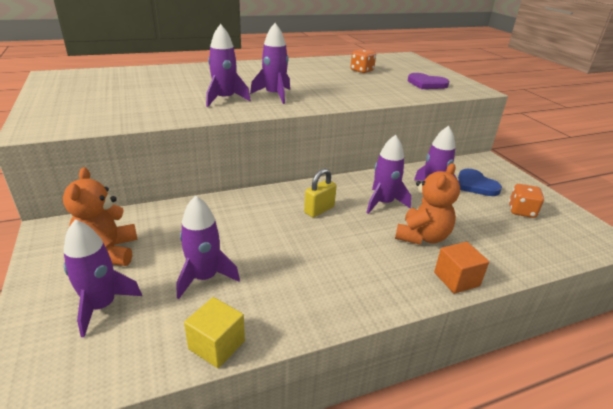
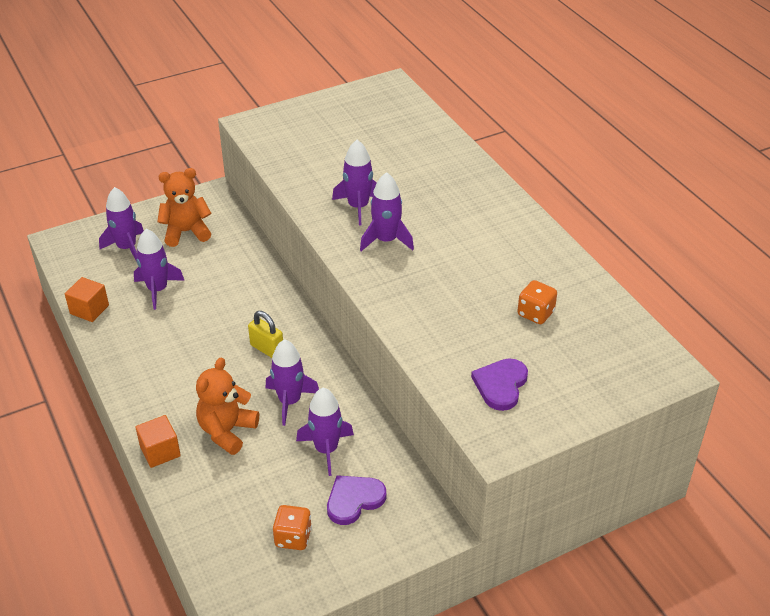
camera: 85 degrees right, 10 degrees up
(217, 345) = (89, 309): yellow cube -> orange cube
(422, 236) = (227, 431): orange teddy bear -> orange teddy bear turned 90 degrees clockwise
(476, 185) = (354, 500): blue heart -> purple heart

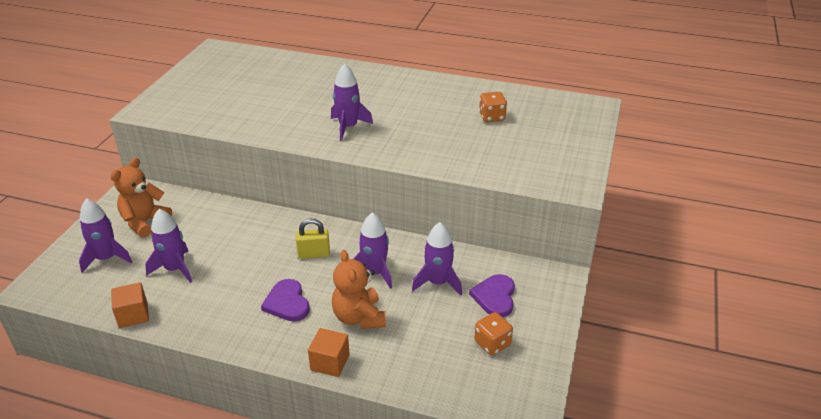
camera: 45 degrees left, 5 degrees down
(358, 207) = (301, 119): purple rocket -> none
(501, 385) = (531, 160): purple heart -> purple heart (287, 303)

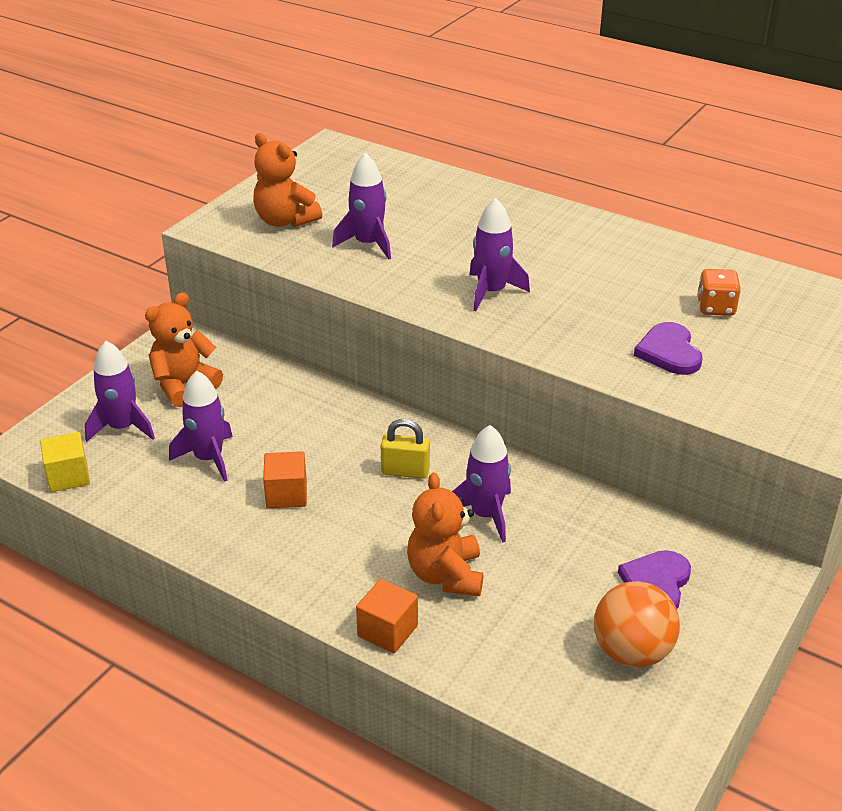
camera: 15 degrees right, 0 degrees up
(74, 299) = (68, 476): none -> yellow cube
(133, 315) = (139, 512): orange cube -> orange cube (286, 494)
(196, 100) = (285, 221): none -> orange teddy bear
(287, 303) = (349, 535): purple heart -> purple heart (669, 352)
(438, 282) = (575, 546): purple rocket -> purple rocket (368, 244)
(492, 343) = (632, 652): orange dice -> orange ball

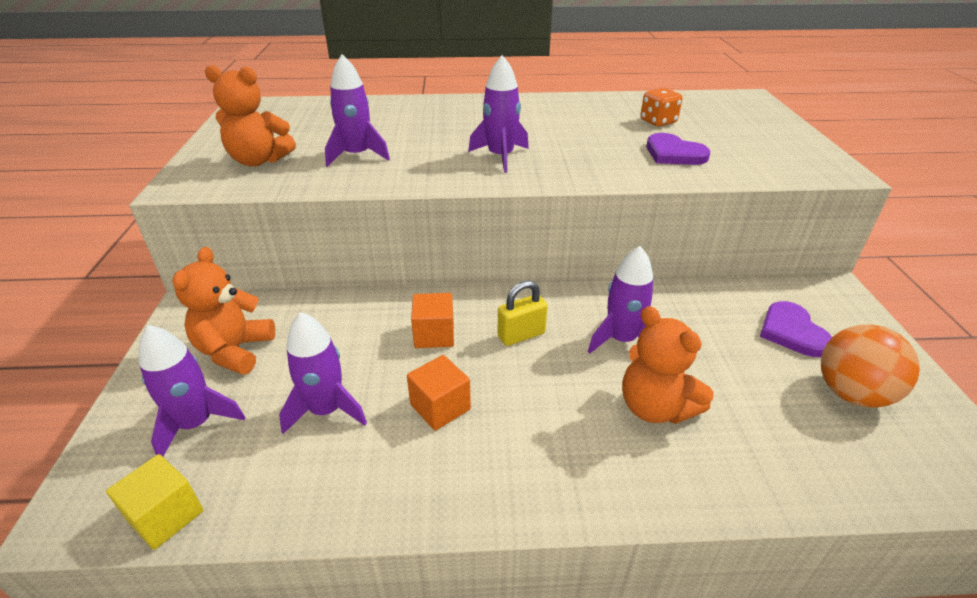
camera: 35 degrees left, 0 degrees up
(387, 631) = (675, 492): orange cube -> orange cube (434, 335)

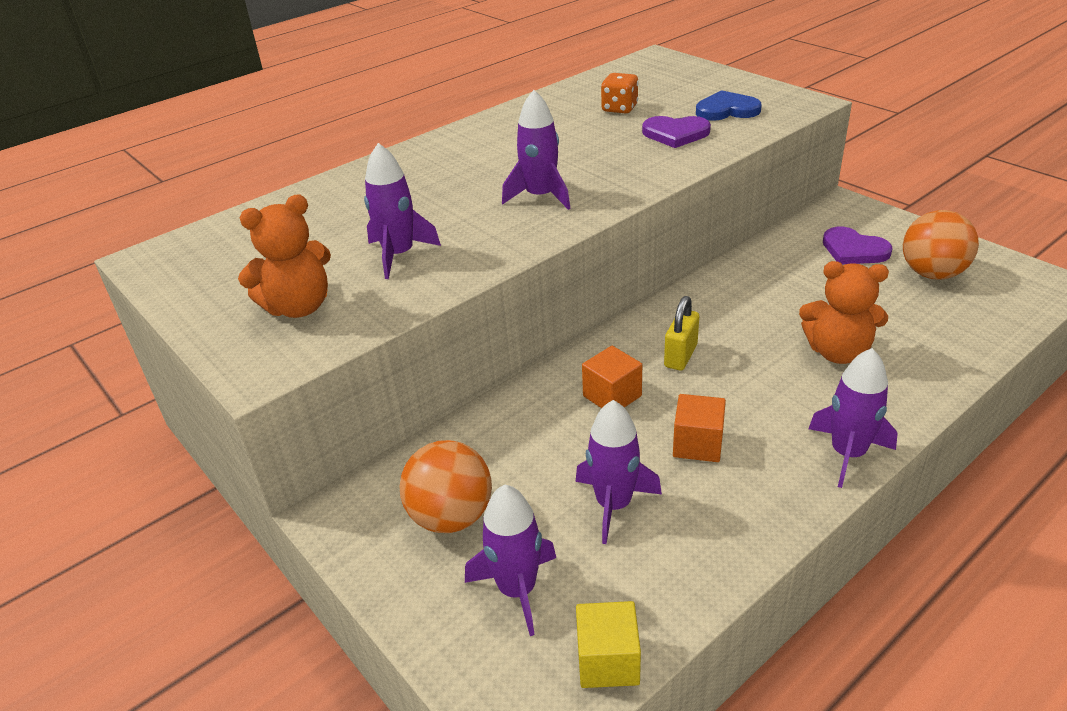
camera: 35 degrees left, 0 degrees up
(235, 351) = (451, 517): orange teddy bear -> orange ball
(621, 339) = (756, 317): purple rocket -> purple rocket (848, 454)
(748, 152) = (727, 110): none -> blue heart

